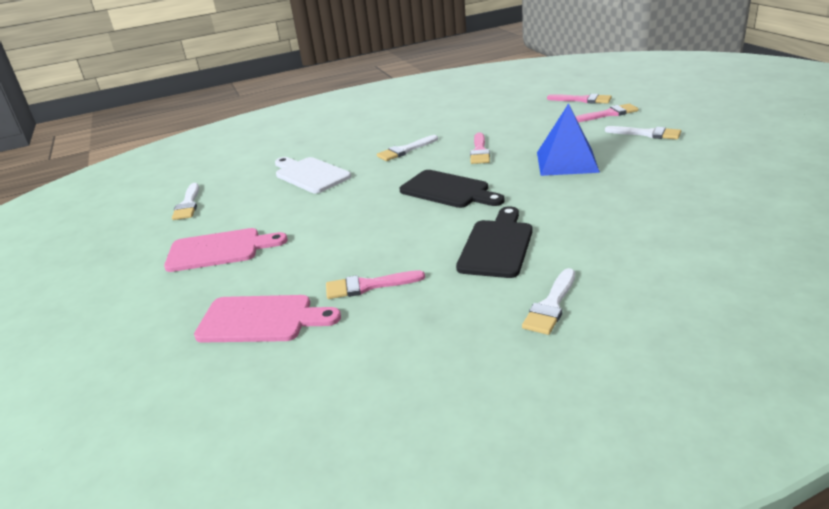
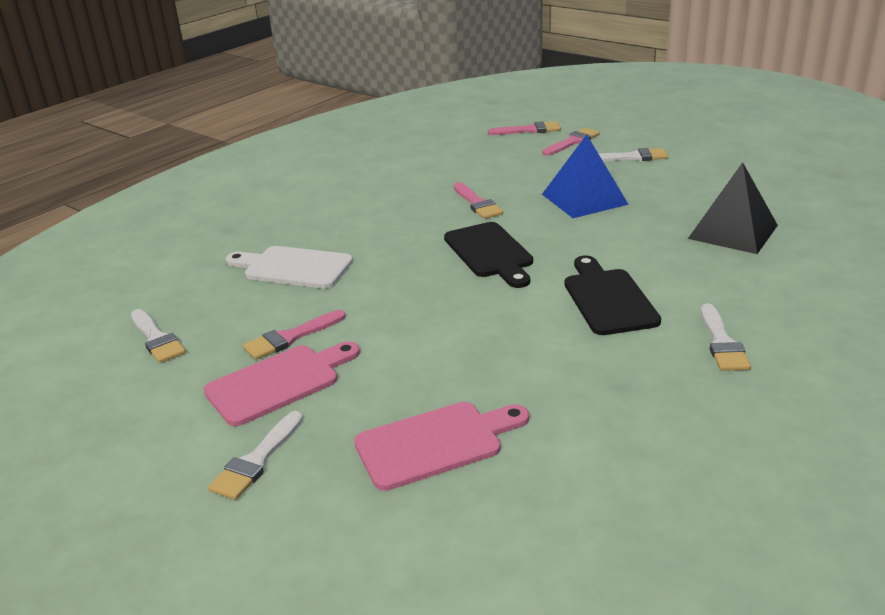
camera: 30 degrees left, 0 degrees up
(368, 286) = (518, 373): pink brush -> pink brush (290, 337)
(405, 150) = (386, 217): white brush -> white brush (256, 460)
(448, 190) = (490, 253): black cutting board -> black cutting board turned 60 degrees clockwise
(669, 213) = (733, 231): none -> black pyramid

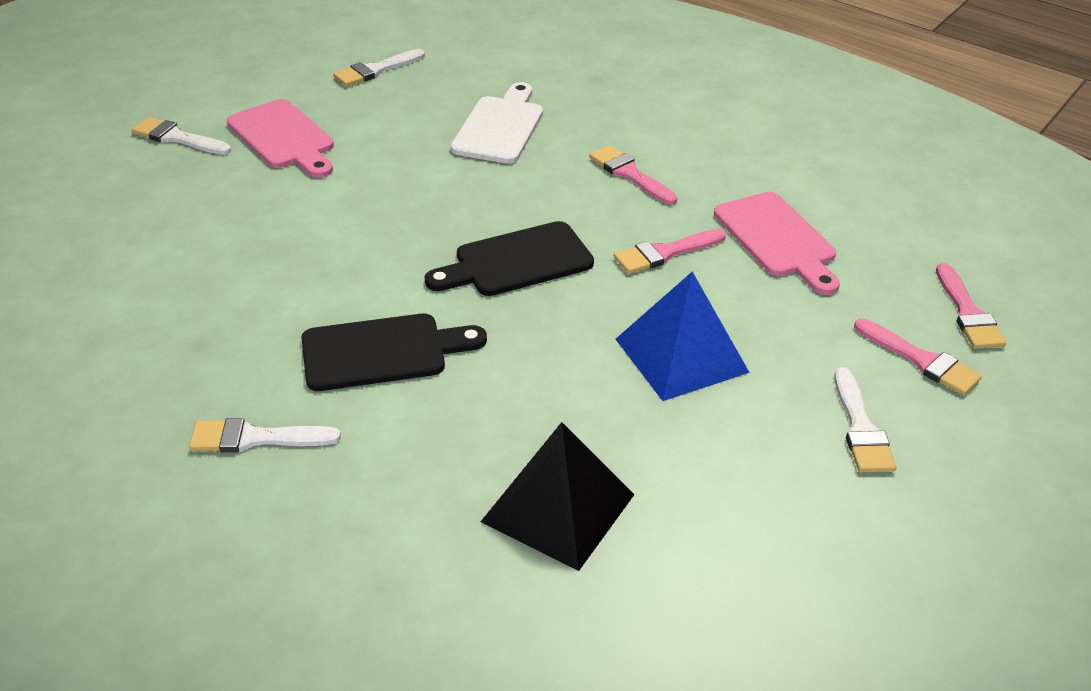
camera: 85 degrees right, 10 degrees up
(290, 337) = (358, 137): pink brush -> pink brush (629, 174)
(435, 443) = (159, 224): pink cutting board -> pink cutting board (777, 239)

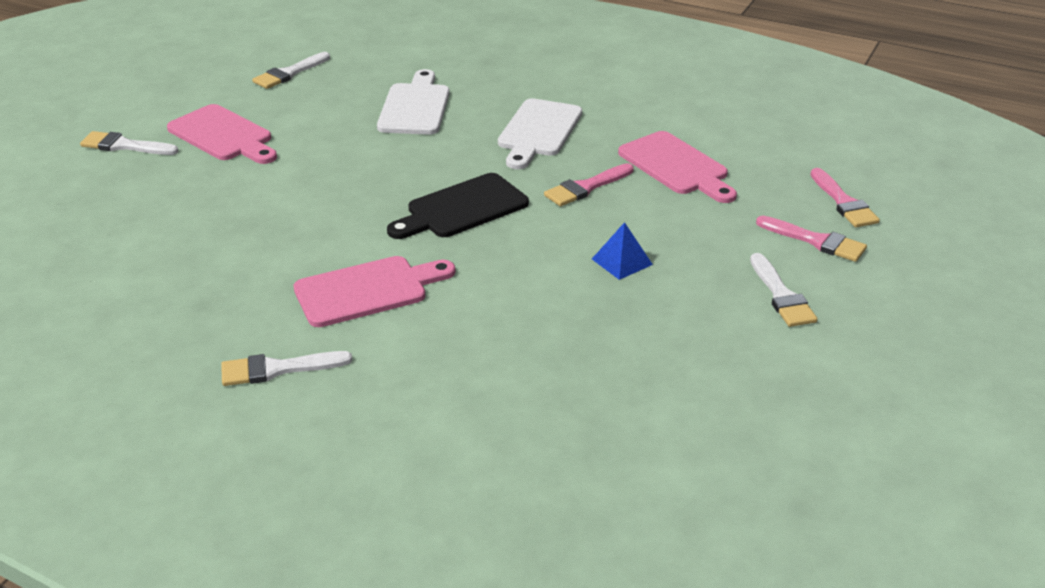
camera: 10 degrees left, 5 degrees down
(382, 352) = (367, 290): black cutting board -> pink cutting board
(558, 508) = (553, 385): black pyramid -> none
(629, 174) = (538, 131): pink brush -> white cutting board
(681, 355) = (622, 261): blue pyramid -> blue pyramid, size x0.52

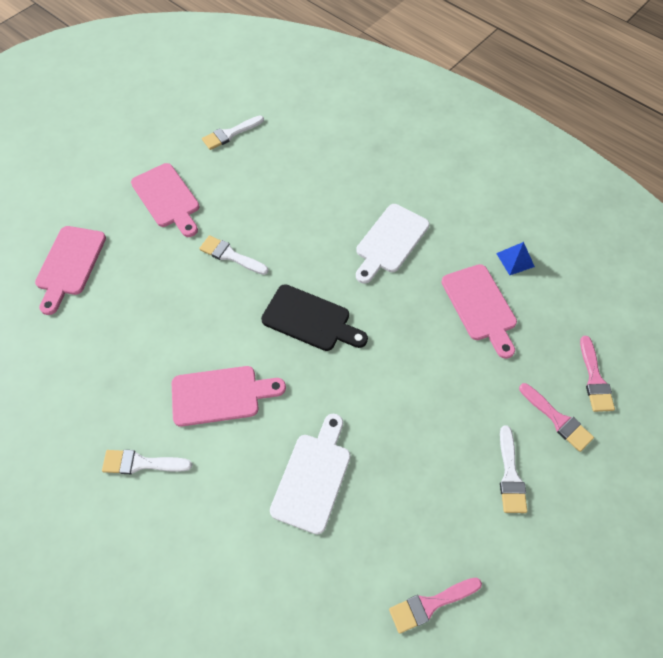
camera: 15 degrees right, 25 degrees up
(103, 209) = (70, 264): none -> pink cutting board
(124, 146) = (99, 196): white brush -> white brush (230, 255)
(415, 107) = (309, 193): white cutting board -> white cutting board (313, 477)
(462, 208) = (310, 319): black cutting board -> black cutting board turned 135 degrees counterclockwise
(586, 187) = (405, 316): pink brush -> pink brush (430, 604)
(622, 261) = (406, 407): blue pyramid -> blue pyramid (515, 260)

